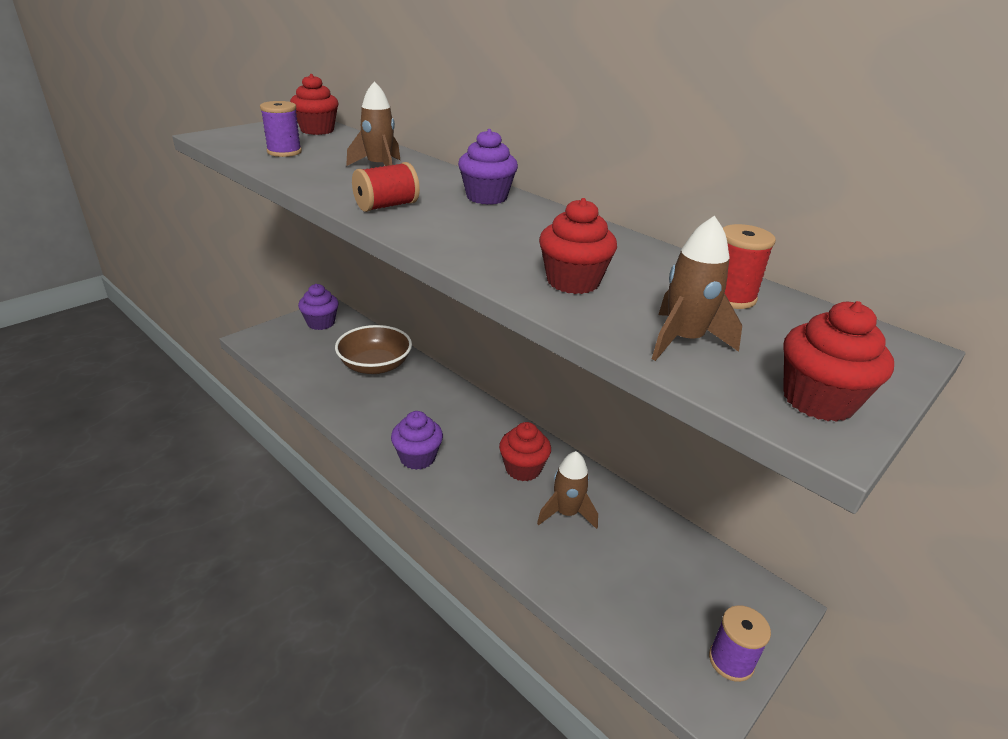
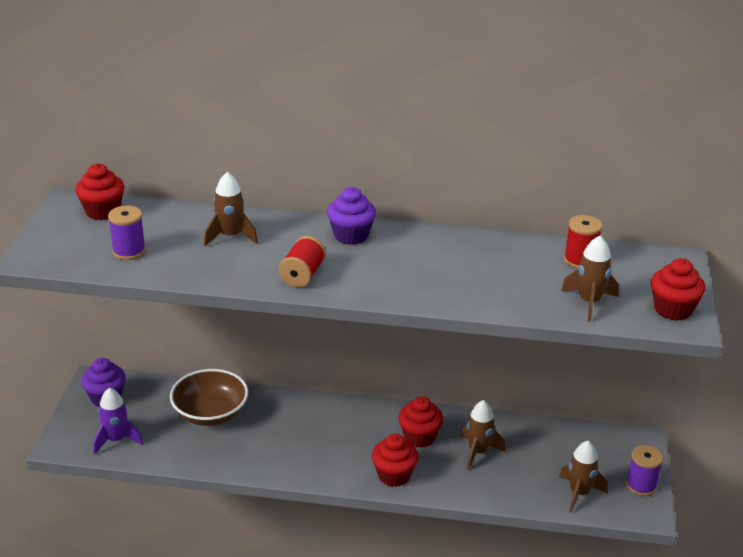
camera: 35 degrees left, 0 degrees up
(288, 352) = (116, 440): none -> purple rocket
(417, 457) = (338, 469): purple cupcake -> none
(573, 282) = (495, 287): red cupcake -> red cupcake (394, 475)
(638, 622) = (579, 493): none -> brown rocket

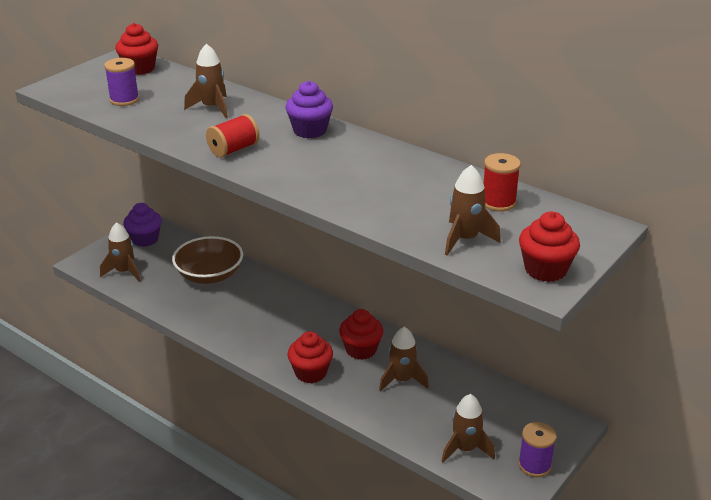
camera: 30 degrees right, 0 degrees up
(116, 440) = (124, 272): purple rocket -> brown rocket

